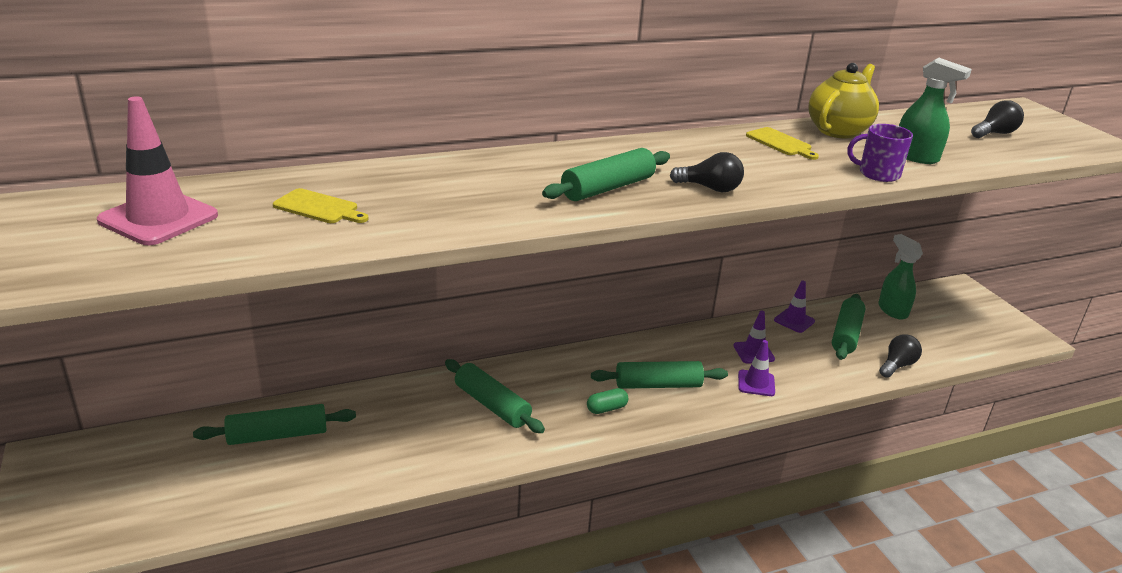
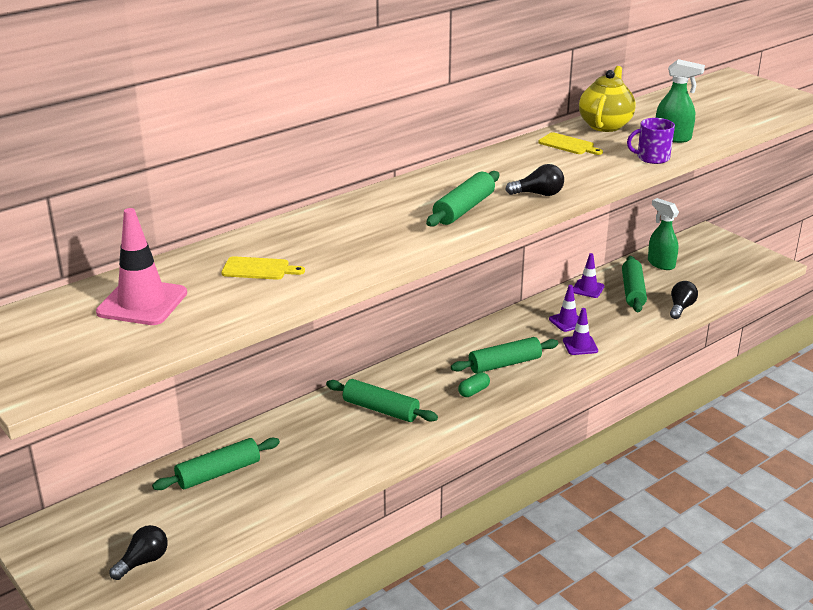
camera: 15 degrees left, 0 degrees up
(994, 133) = (720, 106): black light bulb -> black light bulb (143, 561)

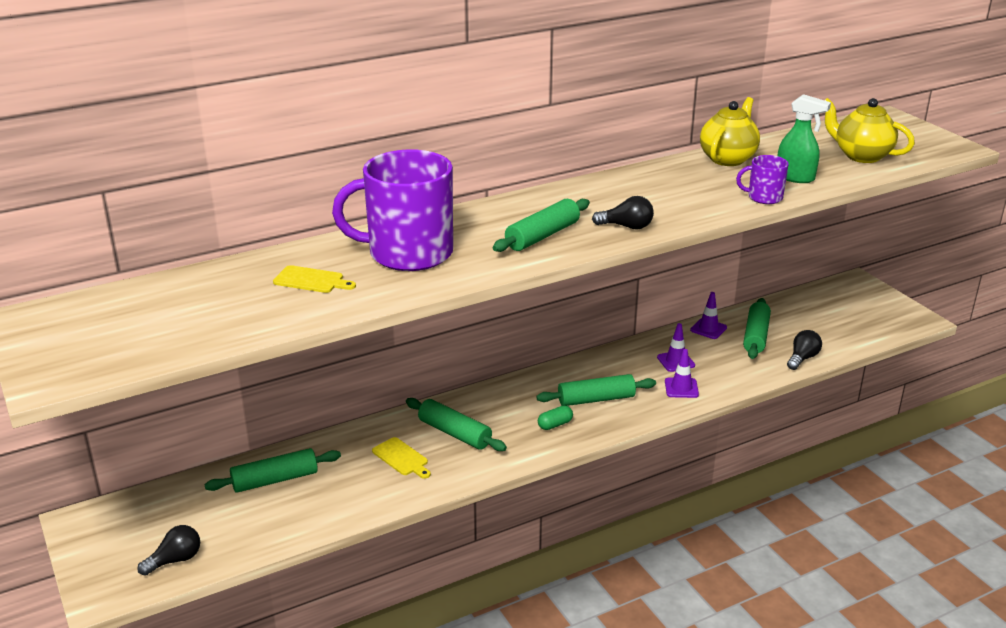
camera: 10 degrees right, 0 degrees up
(142, 303) = (185, 304): pink traffic cone -> none
(342, 235) = (408, 253): none -> purple mug
(568, 145) = (679, 177): yellow cutting board -> yellow cutting board (401, 458)
(660, 264) = (795, 309): green spray bottle -> none
(723, 114) = (861, 156): none -> yellow teapot

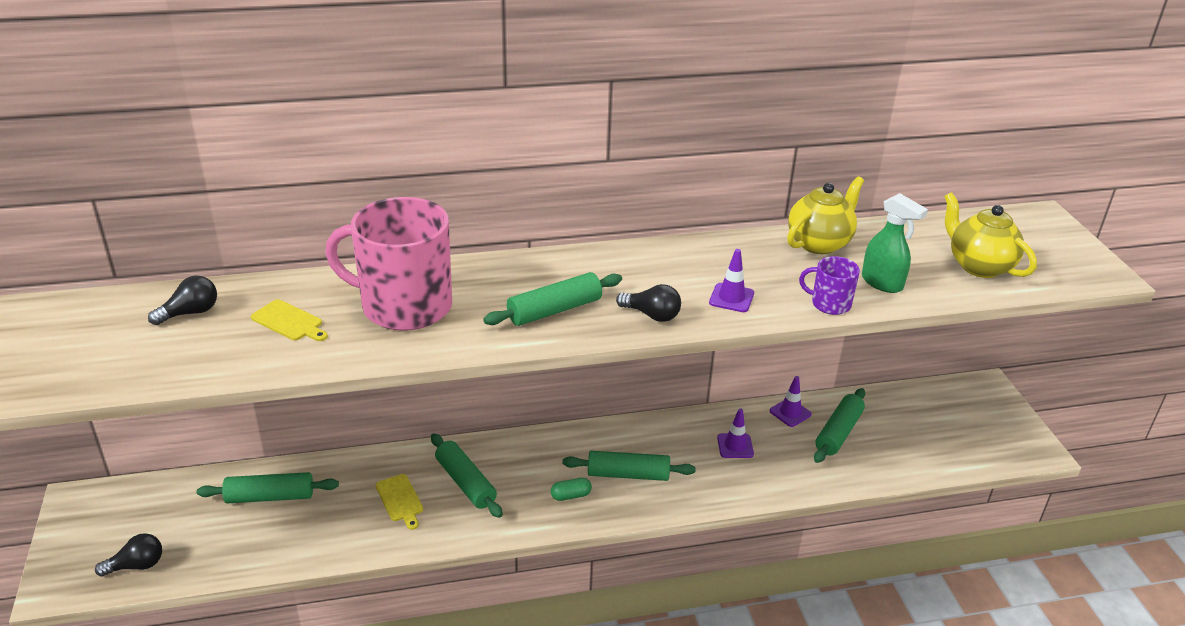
camera: 15 degrees right, 5 degrees up
(408, 253) = (404, 306): purple mug -> pink mug
(681, 388) = (725, 480): purple traffic cone -> purple traffic cone (731, 298)
(802, 358) = (877, 472): black light bulb -> black light bulb (190, 313)

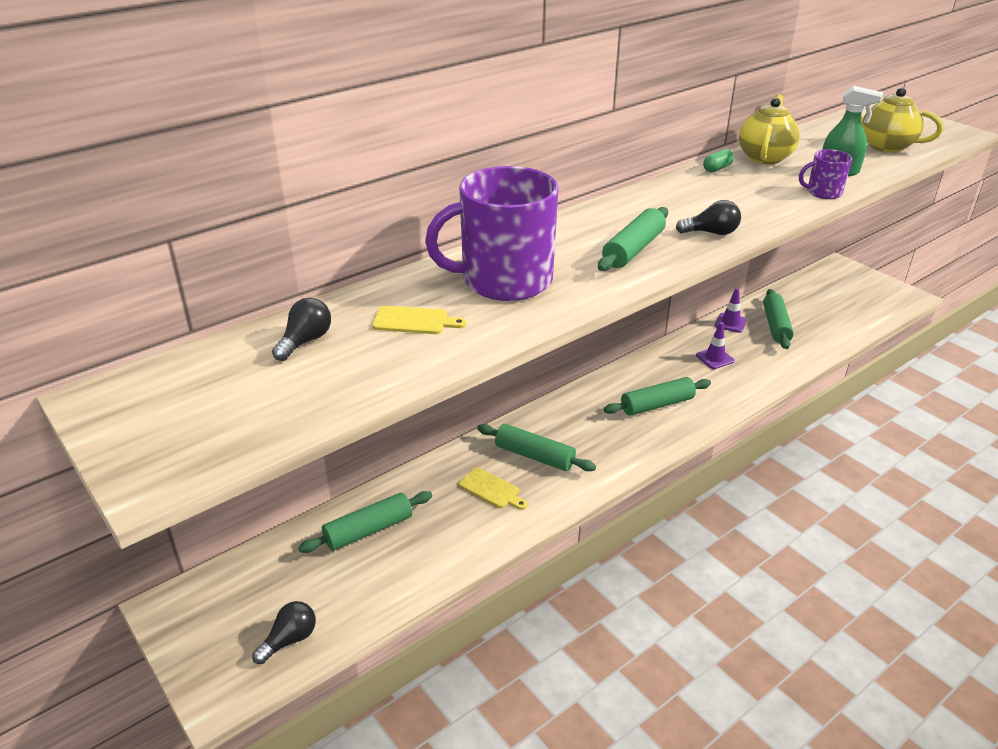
camera: 25 degrees left, 0 degrees up
(404, 306) = (504, 280): pink mug -> purple mug
(571, 495) = (628, 435): green capsule -> green capsule (717, 169)
(731, 298) = (752, 206): purple traffic cone -> none

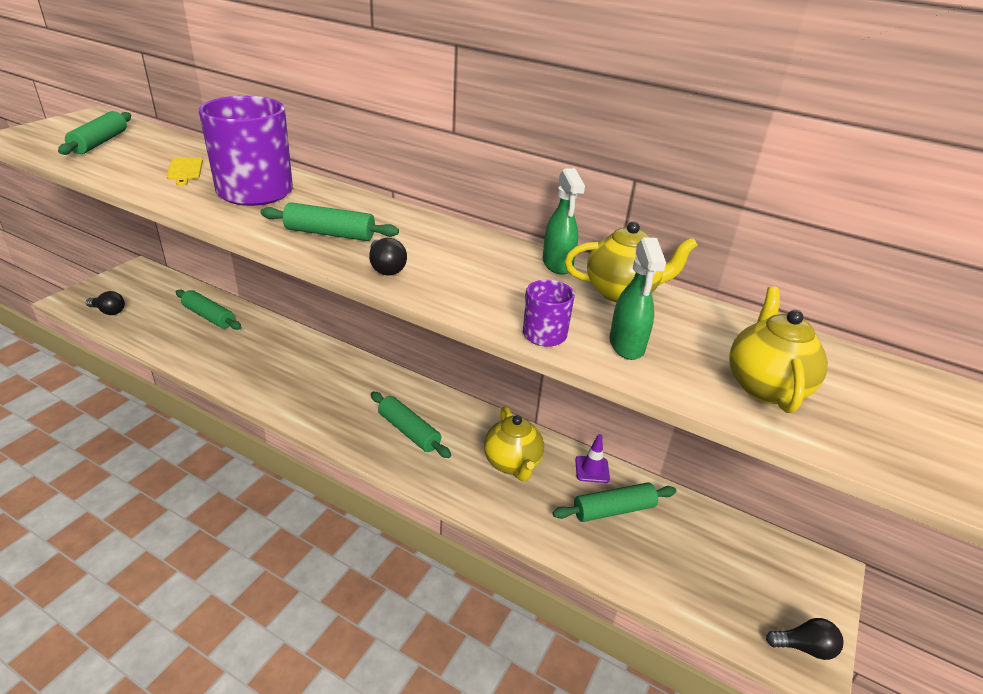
camera: 65 degrees right, 0 degrees up
(305, 341) = (155, 147): black light bulb -> black light bulb (804, 647)
(491, 489) = (262, 358): yellow cutting board -> none
(534, 456) = (308, 372): green rolling pin -> green rolling pin (100, 142)
(714, 358) = (512, 463): purple traffic cone -> yellow teapot
(717, 169) = (557, 264): green capsule -> green spray bottle

